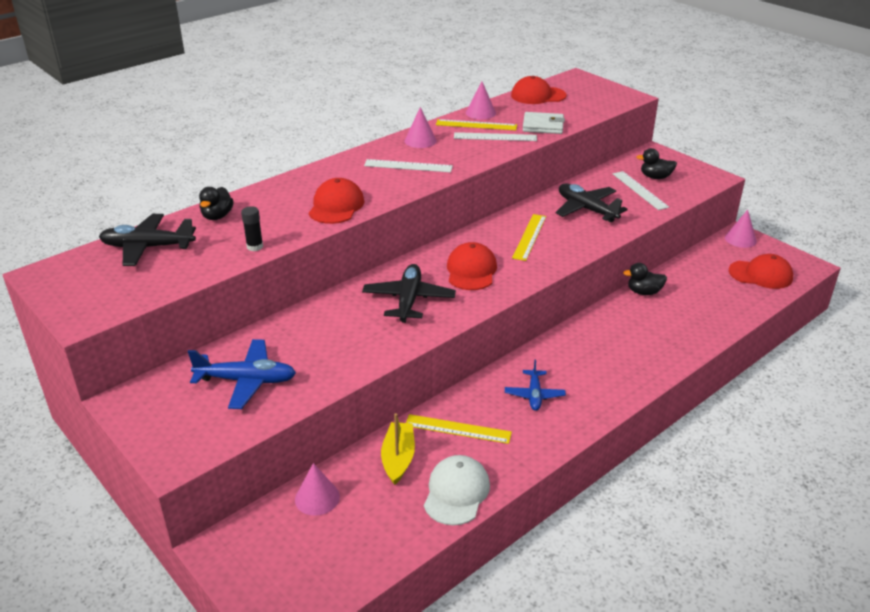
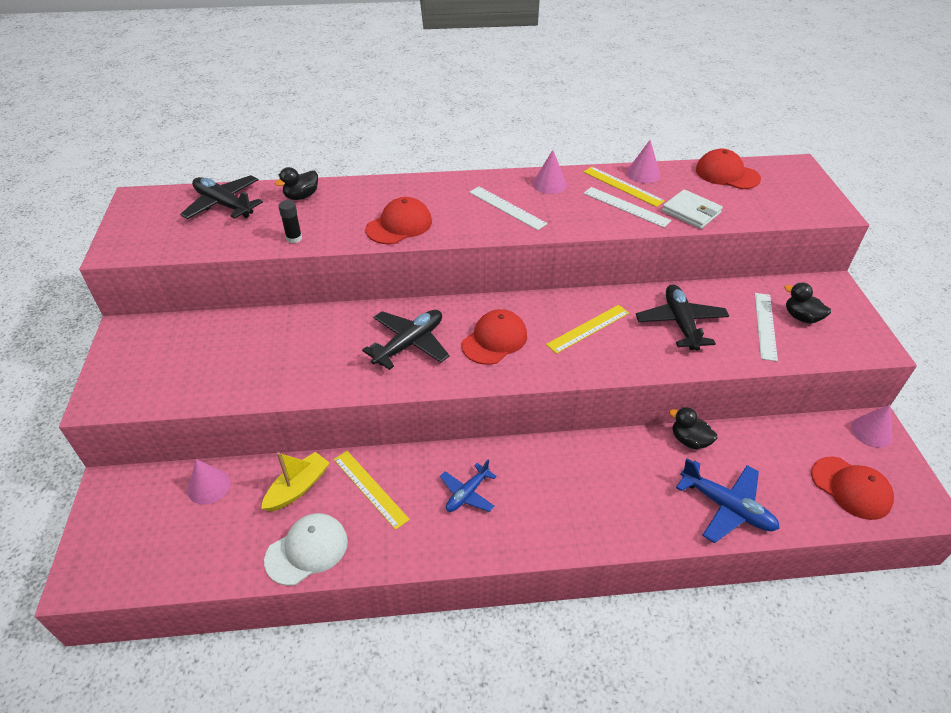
camera: 35 degrees right, 10 degrees up
(246, 381) = (214, 357): blue plane -> blue plane (726, 507)

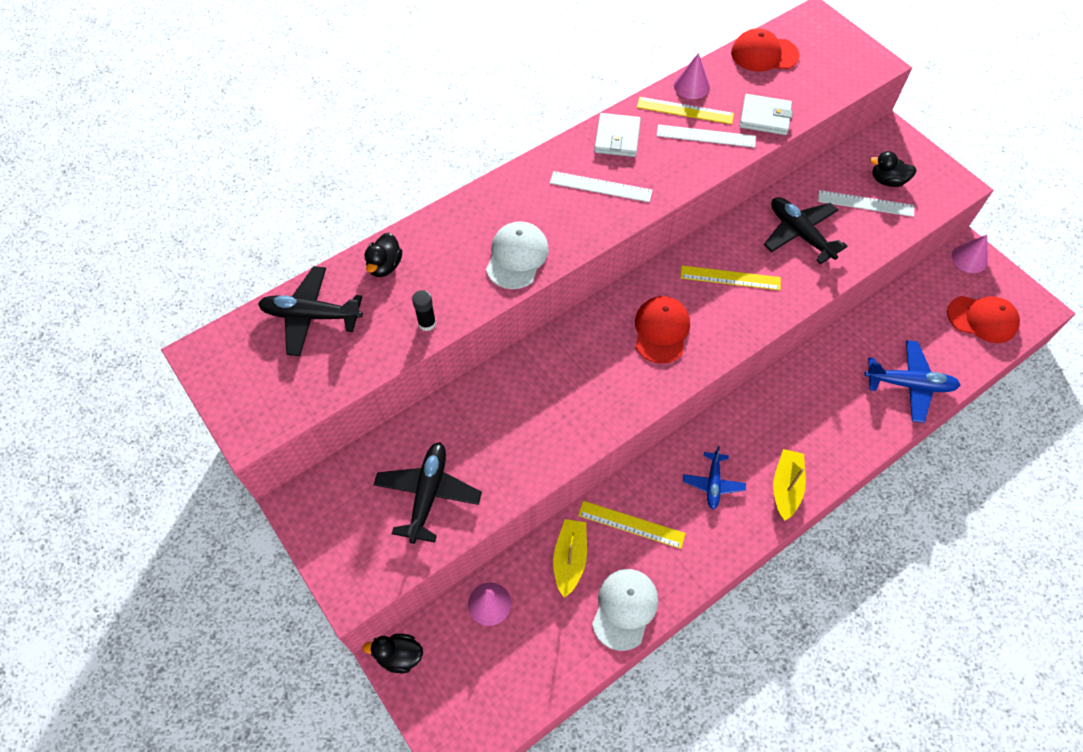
camera: 30 degrees left, 15 degrees up
(399, 225) = (517, 257): red cap -> white cap
(409, 344) = (591, 374): black plane -> black plane (428, 494)
(532, 531) = (786, 487): none -> yellow boat
(549, 184) = (617, 138): pink cone -> white wallet
(588, 328) = (730, 278): yellow ruler -> yellow ruler turned 75 degrees clockwise
(689, 440) = (847, 338): black duck -> black duck (399, 656)
(765, 325) = (865, 203): white ruler -> white ruler turned 60 degrees counterclockwise

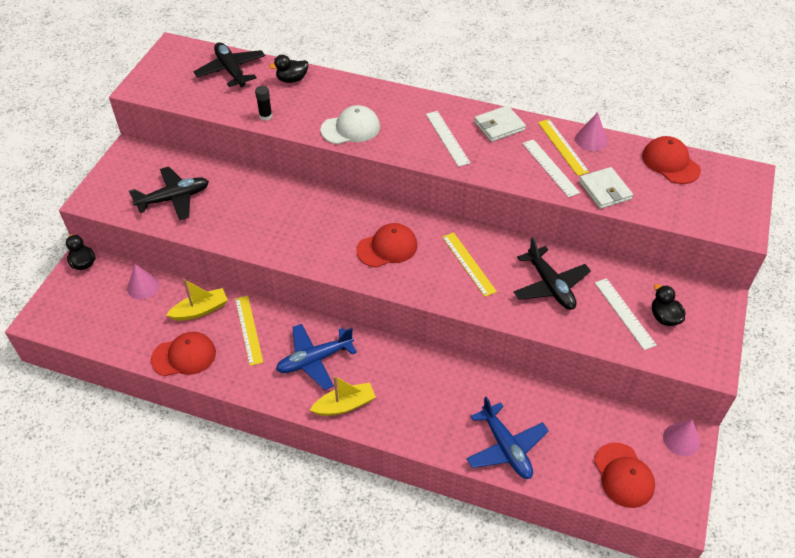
camera: 55 degrees right, 10 degrees down
(624, 609) = (184, 356): white cap -> red cap
(713, 483) = (314, 360): blue plane -> blue plane, size x1.58
(800, 234) = (550, 285): black plane -> black plane turned 135 degrees clockwise

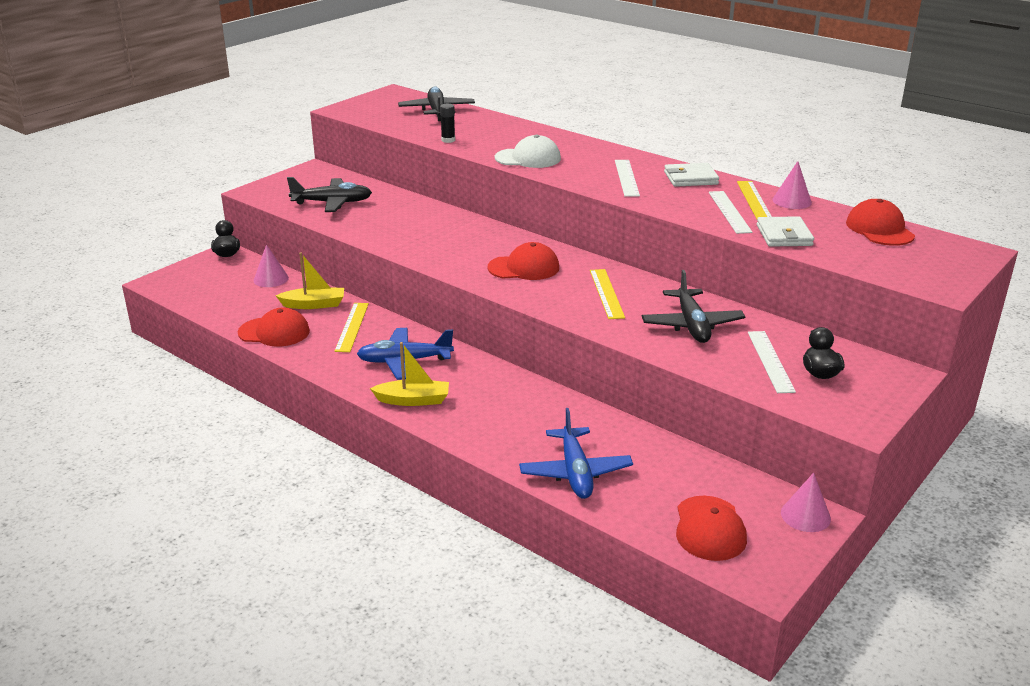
camera: 20 degrees right, 20 degrees down
(292, 79) = (492, 123): black duck -> none

